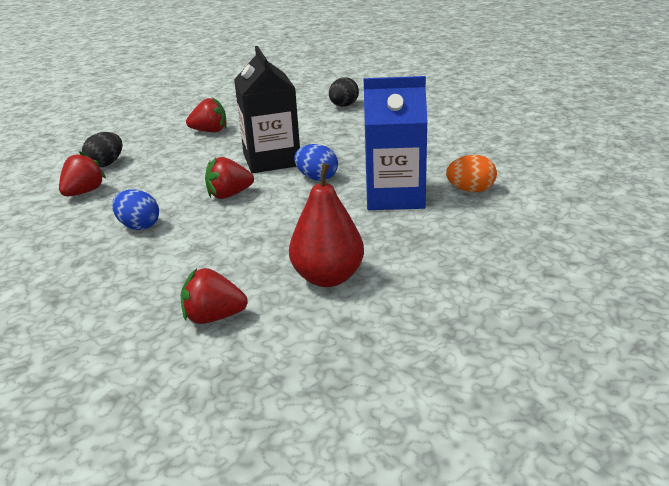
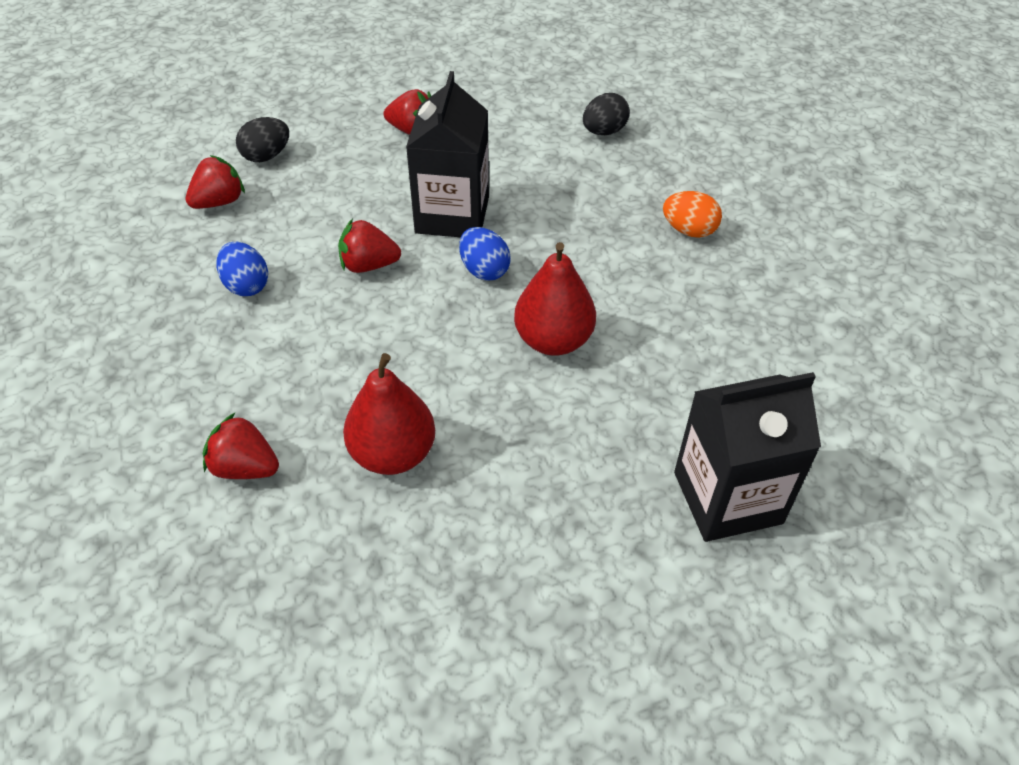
camera: 20 degrees right, 20 degrees up
(395, 196) = (553, 340): blue carton -> red pear
(470, 190) = (651, 364): orange egg -> orange egg (689, 230)
(579, 234) = (727, 497): none -> black carton

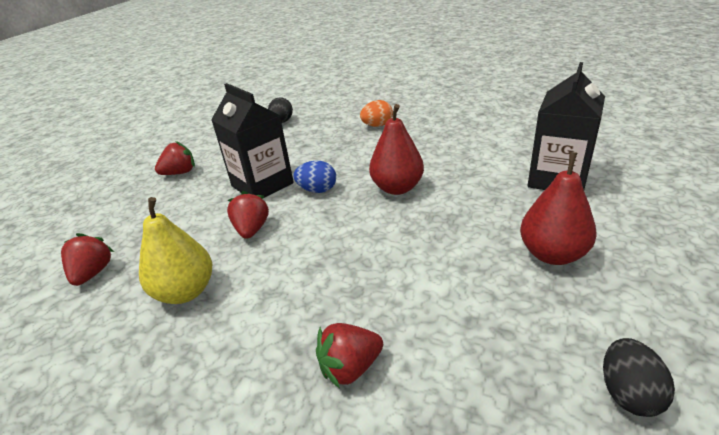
camera: 45 degrees left, 15 degrees down
(246, 285) = (186, 292): blue egg -> yellow pear
(266, 156) = (95, 234): black egg -> black egg (628, 393)
(368, 265) = (252, 229): red strawberry -> red strawberry turned 135 degrees clockwise
(393, 454) = (415, 283): red pear -> red pear (552, 254)

